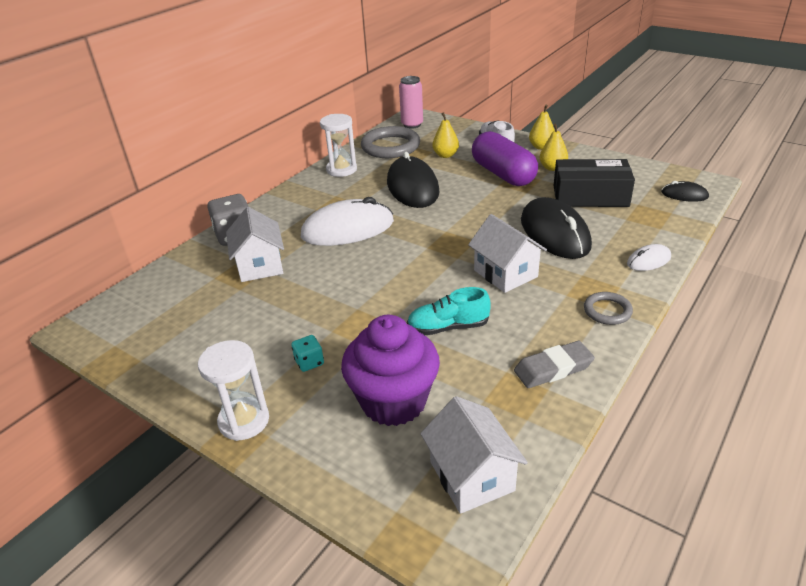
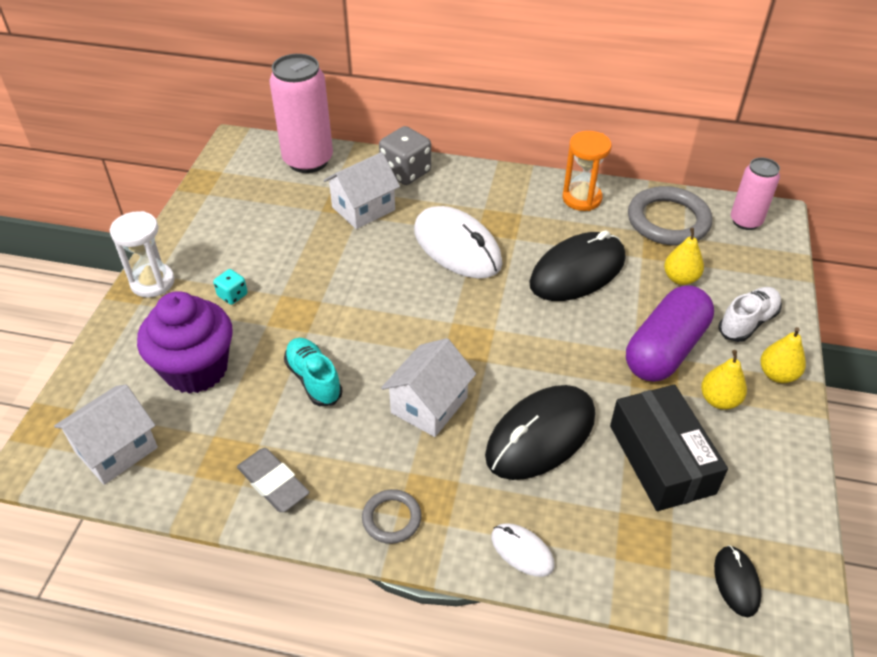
camera: 65 degrees right, 10 degrees up
(161, 285) = (308, 160): none -> pink can
(341, 170) = (581, 198): white hourglass -> orange hourglass

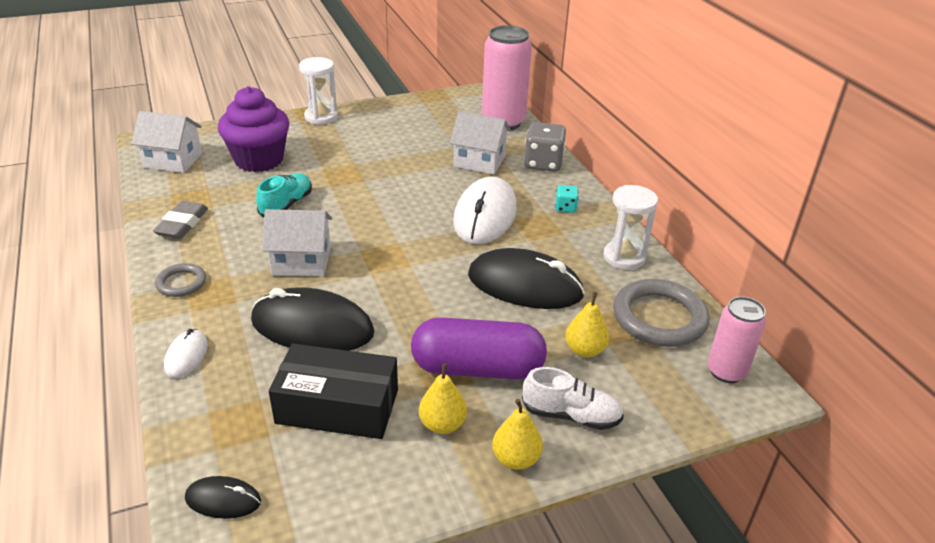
camera: 55 degrees right, 10 degrees down
(232, 295) = (336, 147): turquoise dice -> turquoise dice (565, 208)
(581, 198) = (624, 257): orange hourglass -> white hourglass
(661, 459) = (337, 406): black box -> black box turned 60 degrees clockwise
(736, 582) = (223, 500): black mouse -> black mouse turned 45 degrees clockwise

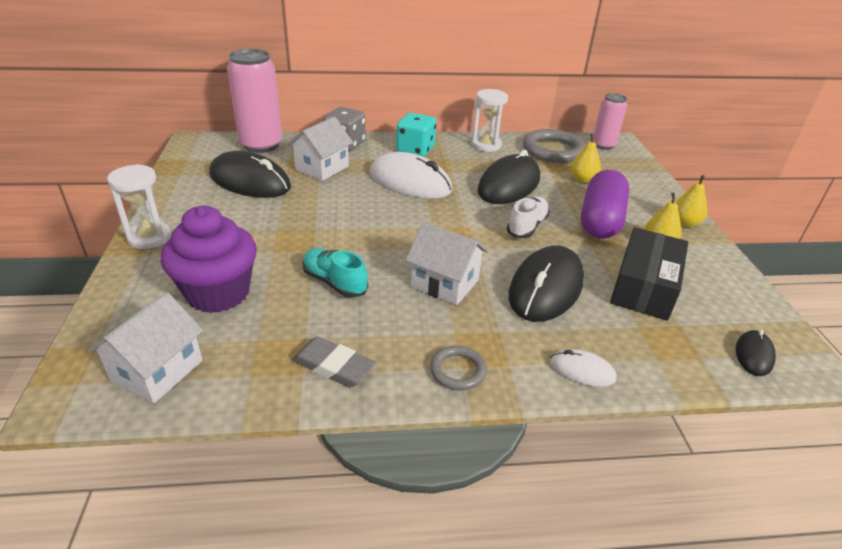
camera: 75 degrees left, 0 degrees up
(301, 261) = (444, 283): white house -> white house turned 75 degrees counterclockwise
(429, 133) = (250, 181): none -> black mouse
(565, 208) = (415, 150): turquoise dice -> turquoise dice, size x1.92
(571, 415) = (644, 197): white shoe -> white shoe (527, 226)

